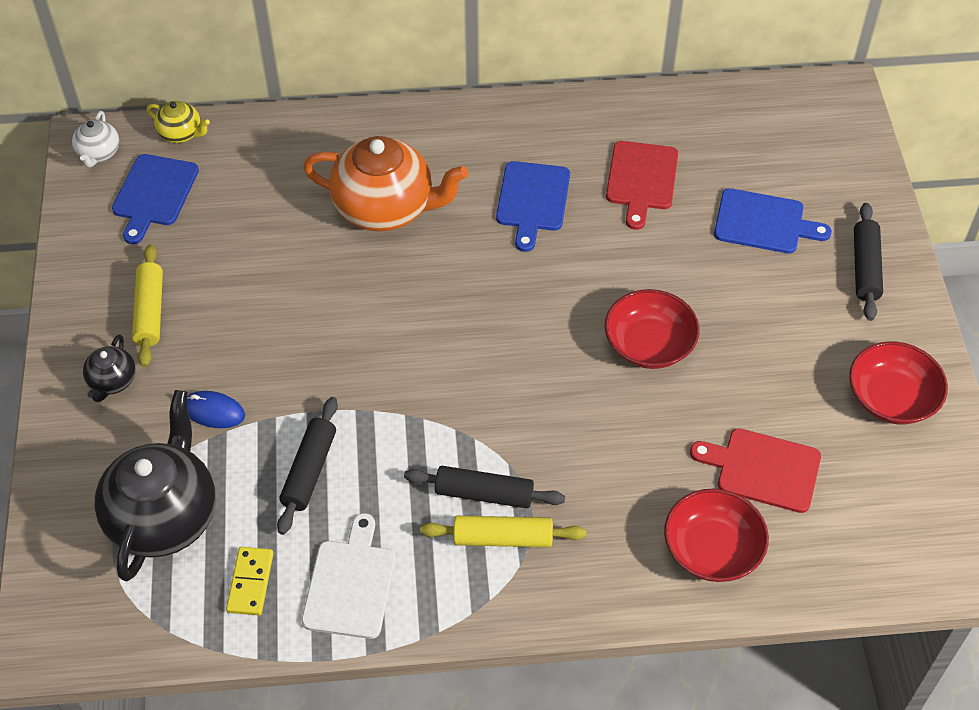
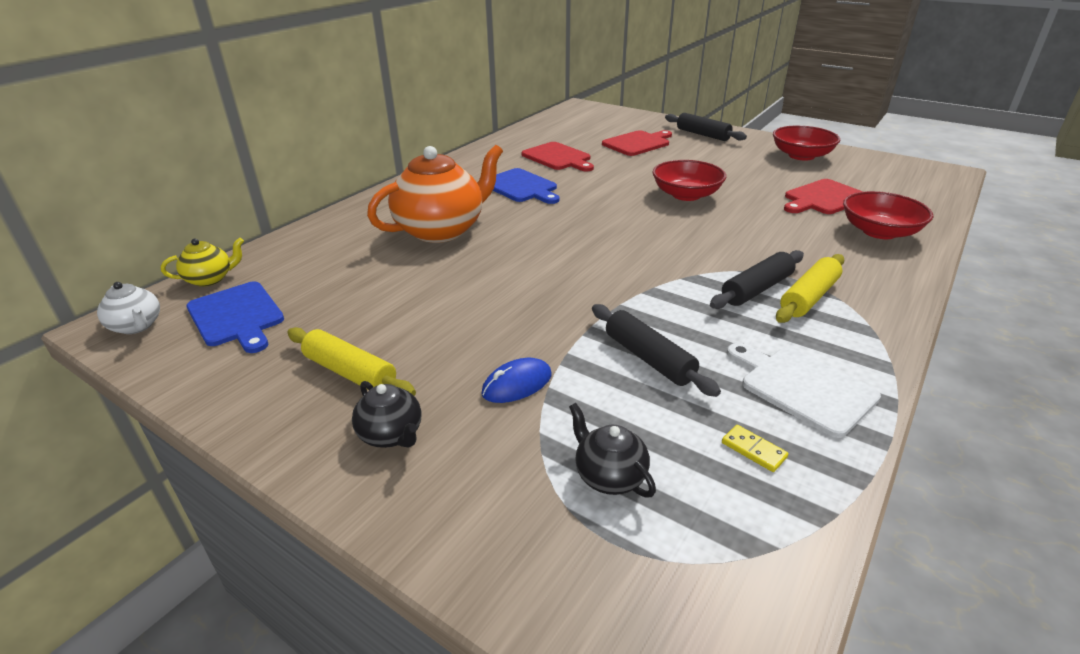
camera: 50 degrees left, 20 degrees down
(164, 516) = (609, 476): black teapot -> black teapot, size x0.47
(250, 582) = (753, 450): yellow domino -> yellow domino, size x0.67
(763, 222) = (638, 143): blue cutting board -> red cutting board

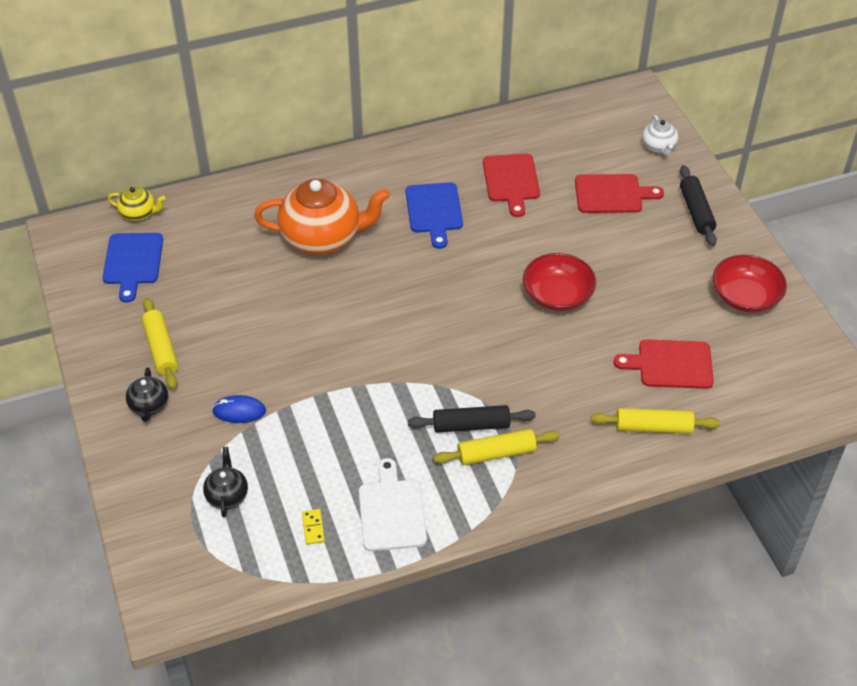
camera: 35 degrees right, 15 degrees up
(137, 326) = (76, 240): white teapot -> white teapot (658, 147)
(649, 358) = (330, 438): black rolling pin -> none
(879, 232) = (653, 427): red bowl -> yellow rolling pin

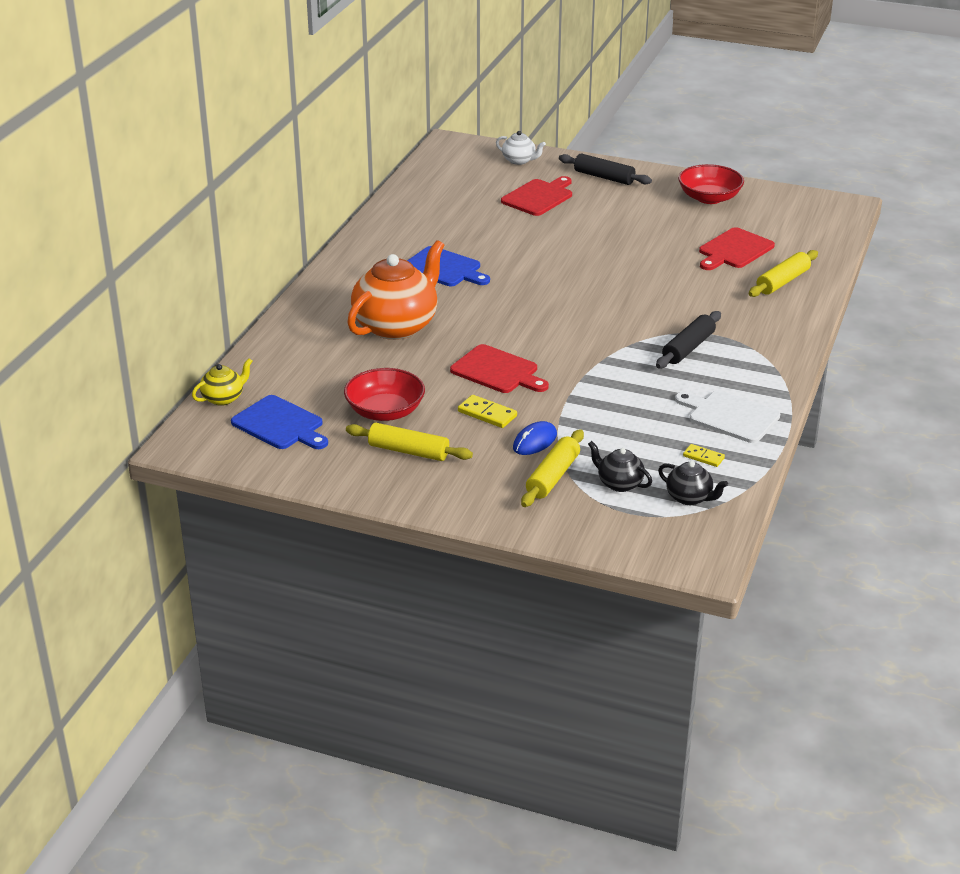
camera: 50 degrees left, 15 degrees down
(149, 406) = (467, 483): black teapot -> black teapot (689, 498)
(251, 361) = (487, 414): none -> yellow domino
(496, 453) = (729, 350): yellow rolling pin -> yellow rolling pin (553, 477)
(511, 181) = (462, 226): red cutting board -> red cutting board (497, 371)
(557, 295) = (608, 260): red bowl -> red bowl (385, 411)

